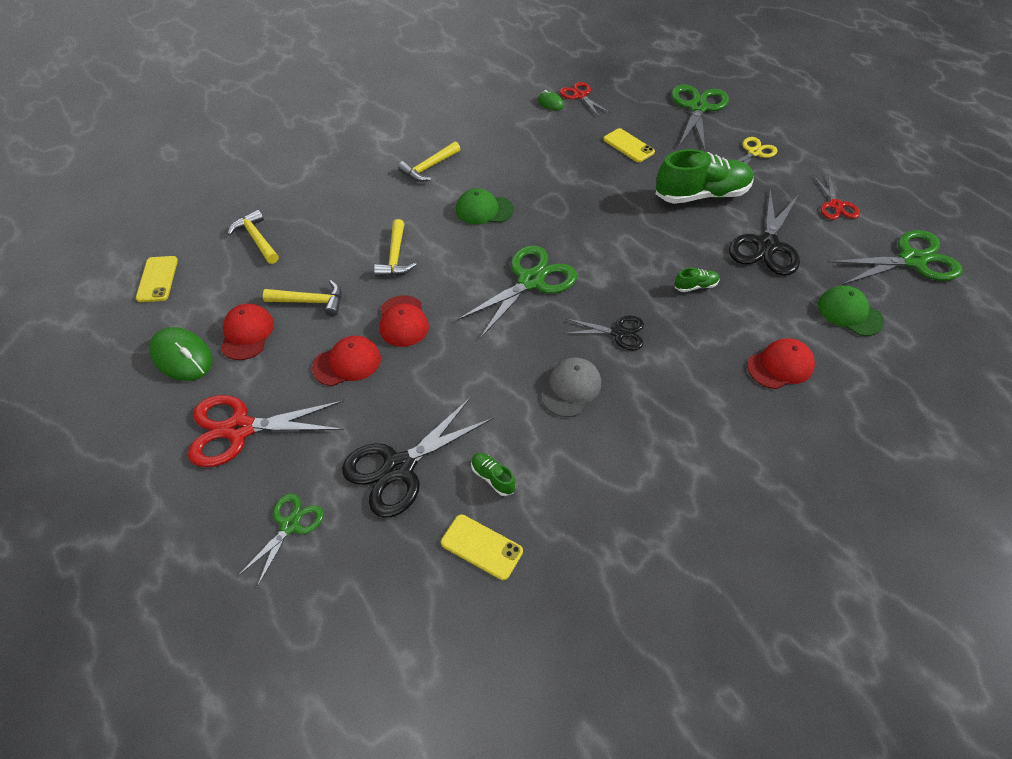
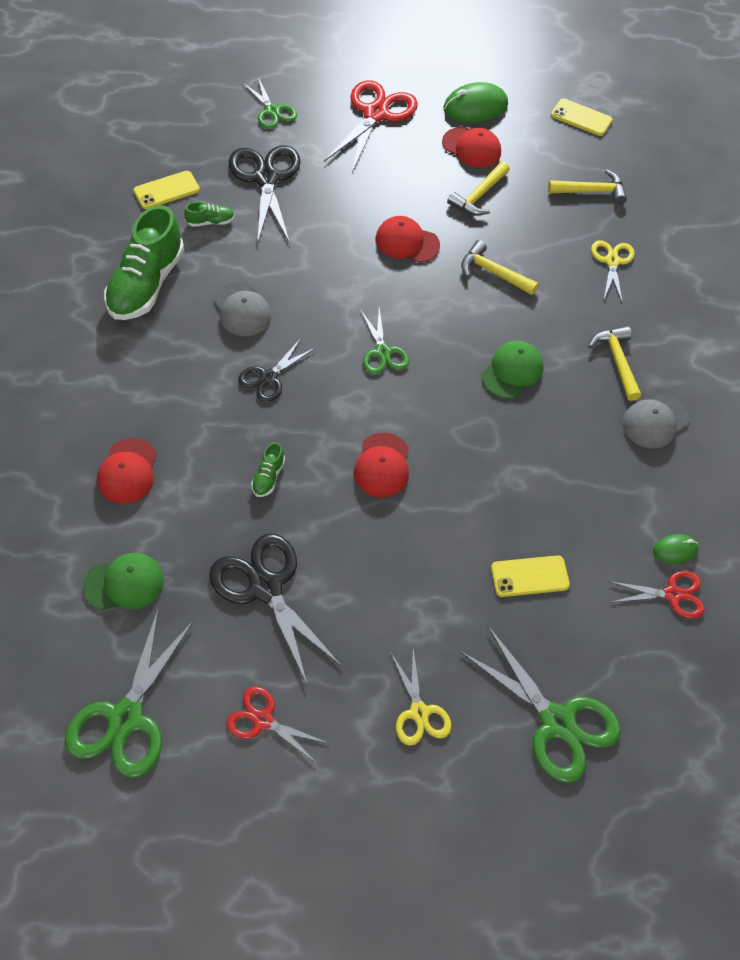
camera: 120 degrees right, 5 degrees up
(331, 201) = (612, 261): none -> yellow scissors
(347, 363) = (390, 191): red cap -> red cap (382, 465)
(465, 137) = (655, 421): none -> grey cap
(531, 281) = (382, 352): green scissors -> green scissors, size x0.58
(701, 195) = (388, 587): green shoe -> green shoe (146, 284)

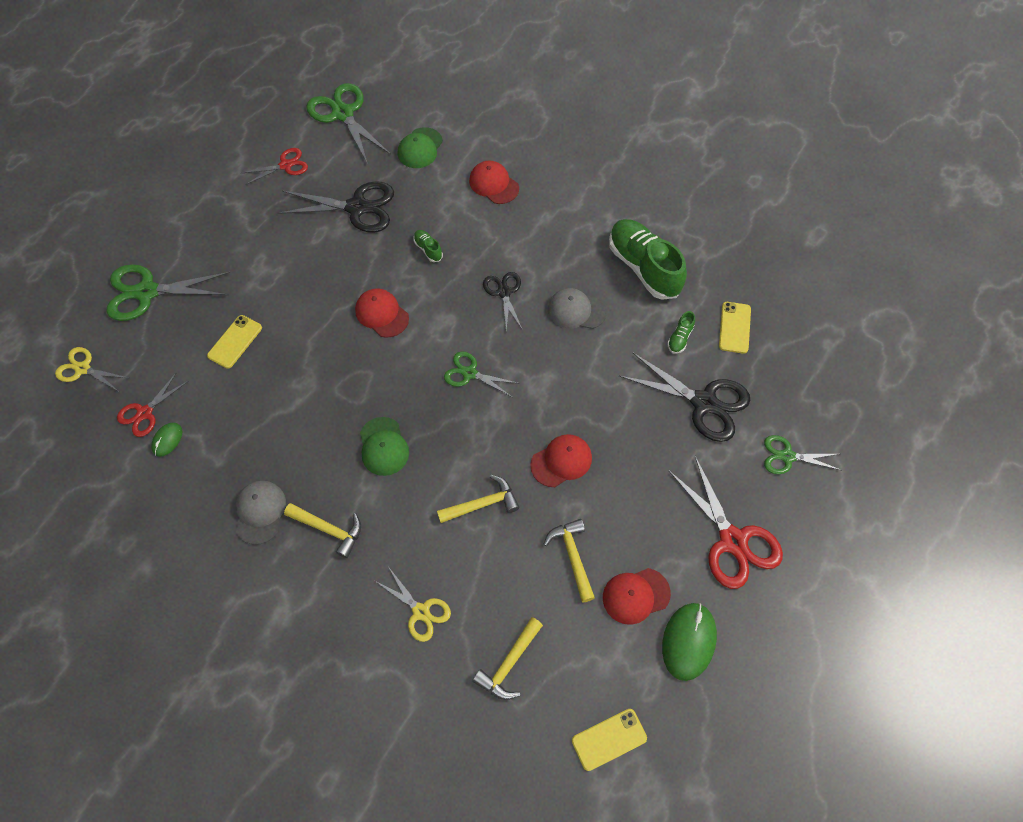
camera: 130 degrees right, 5 degrees up
(419, 712) = (219, 233): yellow scissors -> yellow scissors (83, 368)

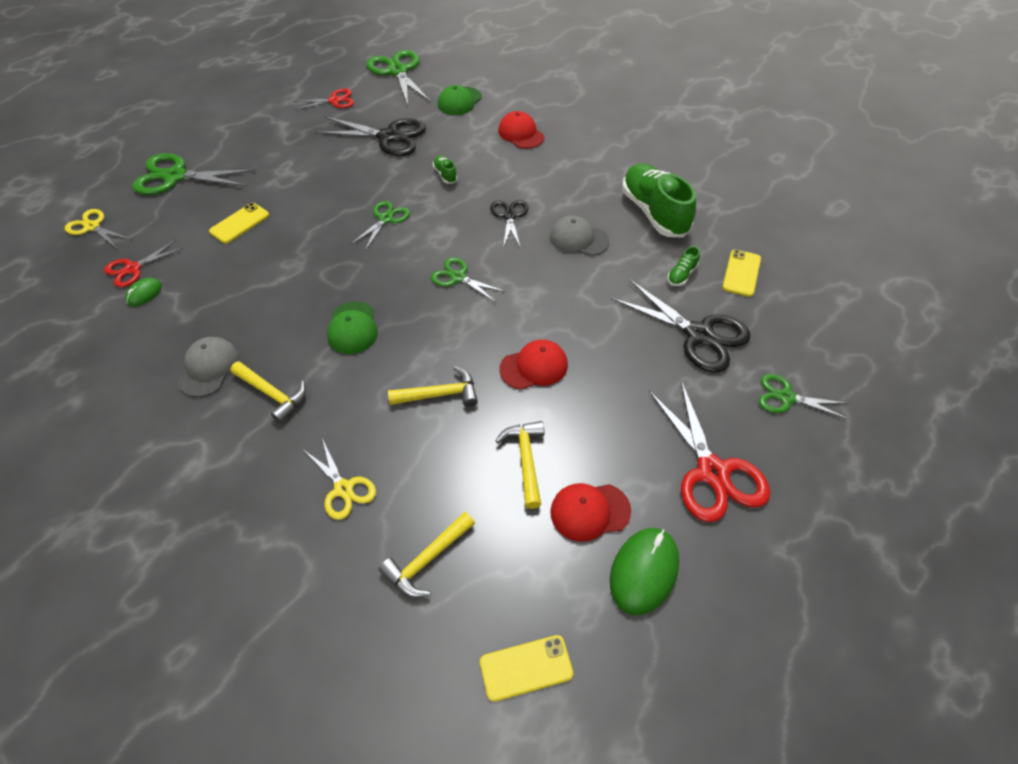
camera: 10 degrees right, 10 degrees down
(382, 314) = (386, 219): red cap -> green scissors

